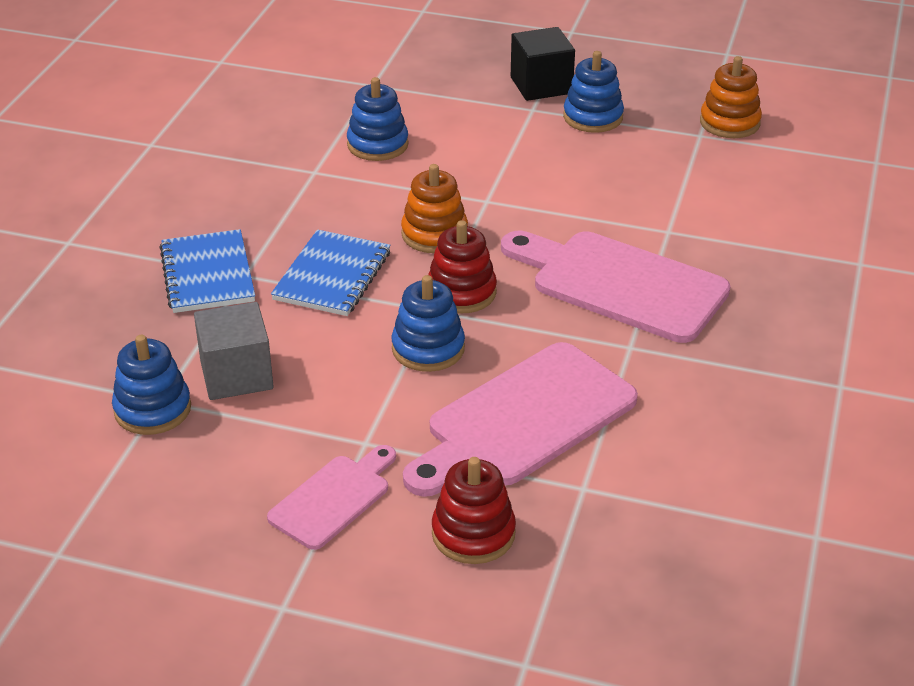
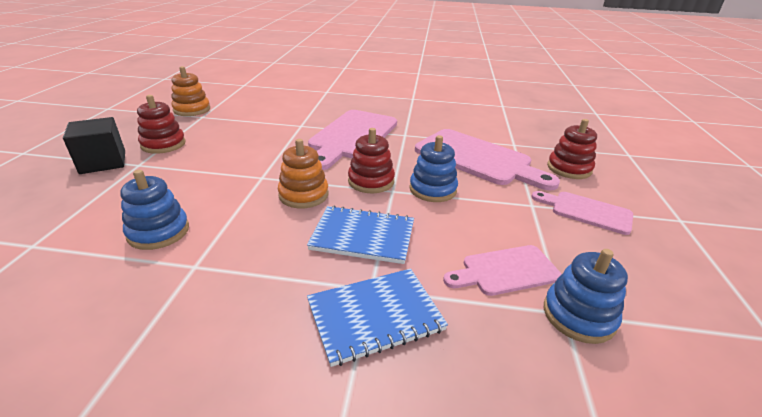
camera: 100 degrees left, 5 degrees down
(236, 375) = (505, 271): grey cube -> pink cutting board
(593, 117) = (163, 144): blue stacking toy -> red stacking toy

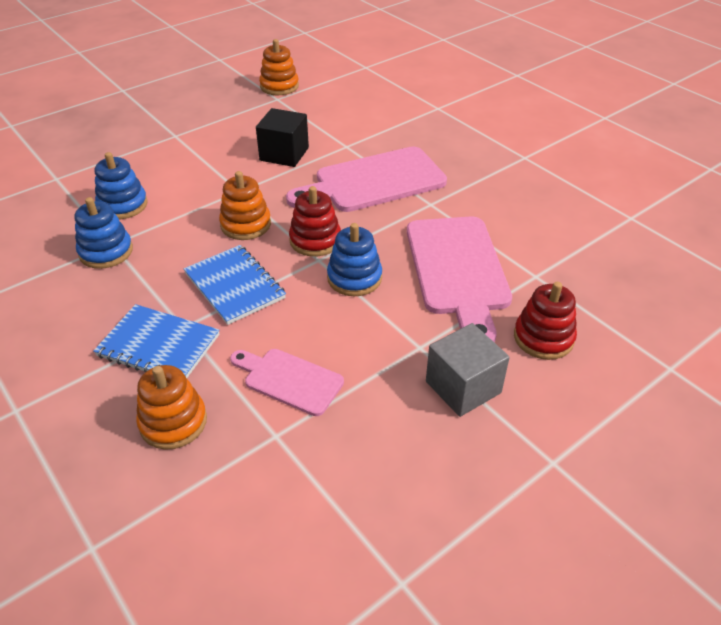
camera: 45 degrees right, 10 degrees up
(103, 162) = (157, 122): black cube -> black cube (284, 154)
(163, 144) = (213, 121): red stacking toy -> none
(489, 365) = (173, 422): none -> orange stacking toy
(578, 315) = (282, 445): blue stacking toy -> blue stacking toy (106, 252)
(586, 211) = (463, 387): pink cutting board -> grey cube

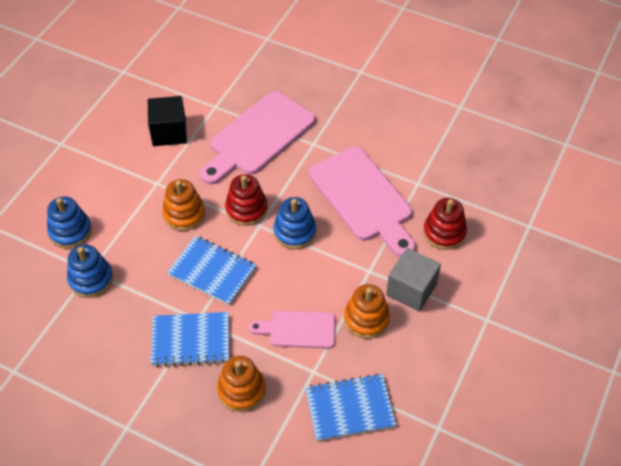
camera: 25 degrees left, 10 degrees up
(279, 86) = (115, 56): orange stacking toy -> orange stacking toy (366, 319)
(292, 501) = (349, 408): none -> blue notebook

